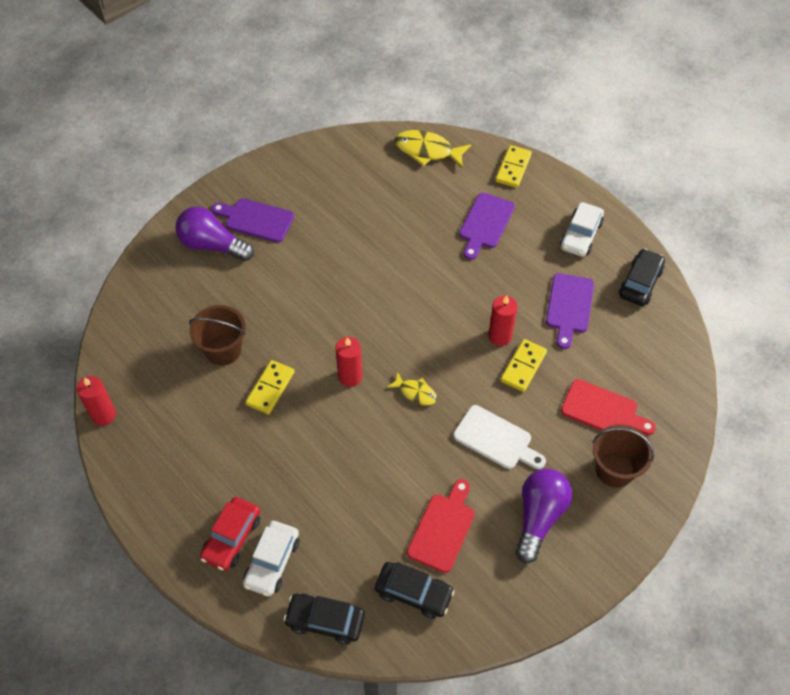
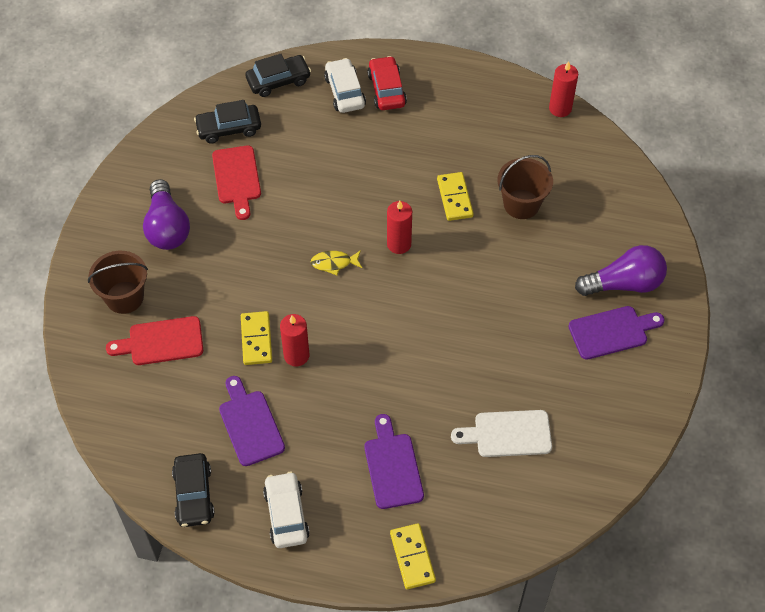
camera: 145 degrees right, 0 degrees up
(427, 151) = (519, 520): yellow fish -> none
(496, 439) = (239, 265): white cutting board -> white cutting board (508, 434)

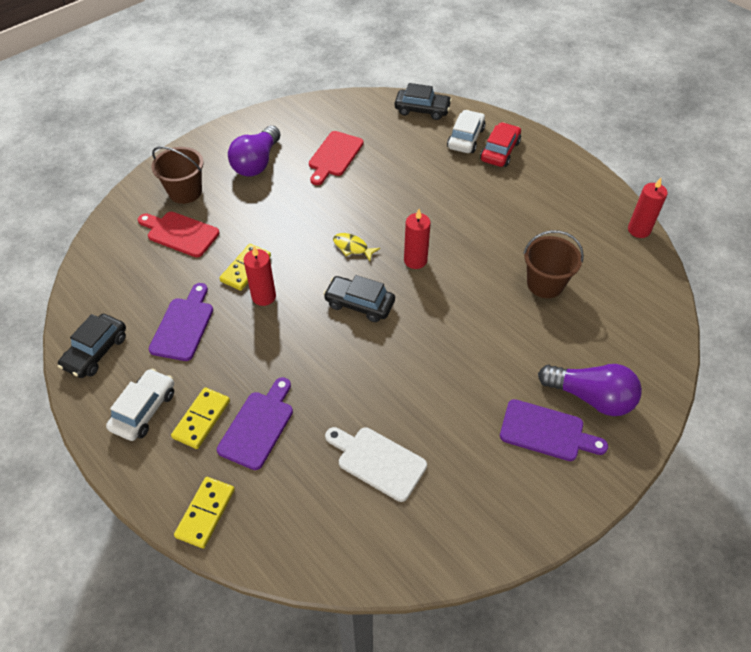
camera: 35 degrees right, 5 degrees down
(229, 128) = (358, 123): black car -> black car (359, 304)
(454, 198) = (490, 250): yellow domino -> yellow domino (201, 419)

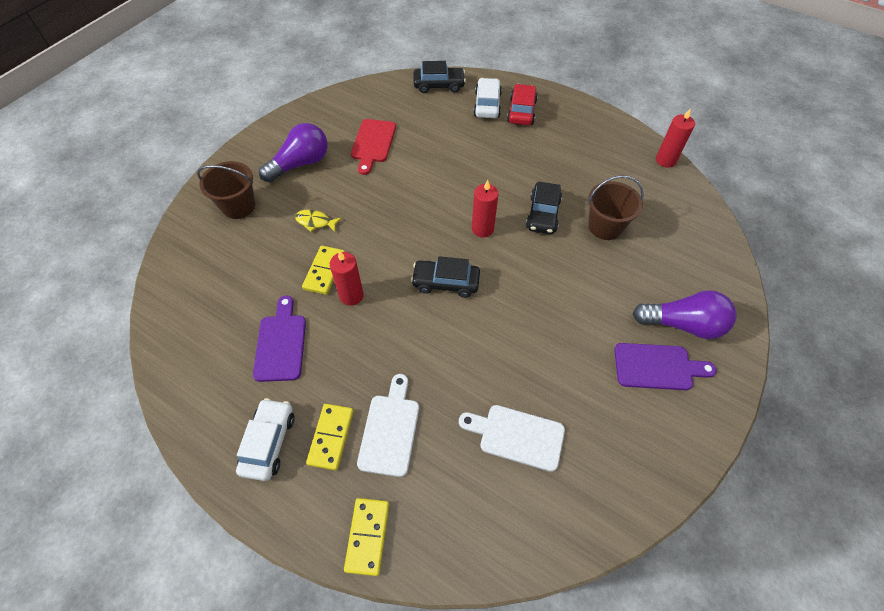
camera: 15 degrees left, 5 degrees up
(96, 352) = (198, 392): black car -> black car (543, 214)
(180, 233) = (247, 249): red cutting board -> none
(257, 163) = (300, 164): purple light bulb -> purple light bulb turned 135 degrees counterclockwise
(258, 426) = (390, 430): purple cutting board -> white cutting board
(352, 247) = (420, 228): yellow fish -> yellow fish (315, 222)

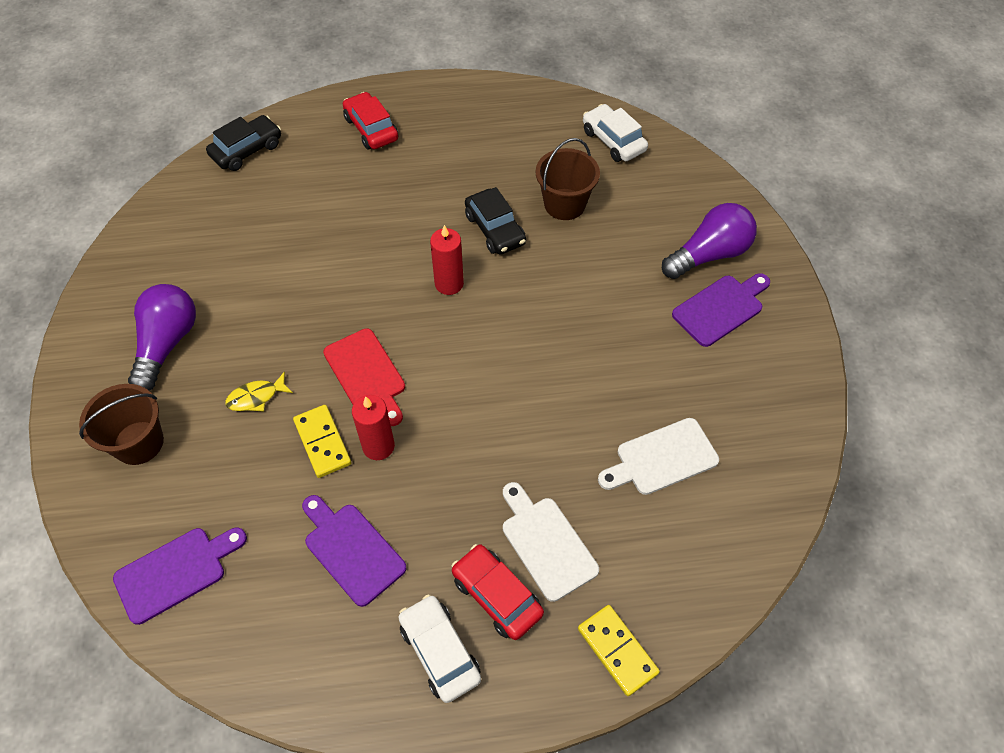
camera: 40 degrees left, 0 degrees up
(189, 286) = (175, 572): none -> purple cutting board
(331, 437) = (497, 596): yellow domino -> red car
(373, 143) = (234, 265): red cutting board -> red cutting board (366, 374)
(445, 282) = (464, 364): black car -> none
(487, 105) = (326, 142): white car -> white car (613, 141)
(665, 160) = (562, 100): red candle -> none

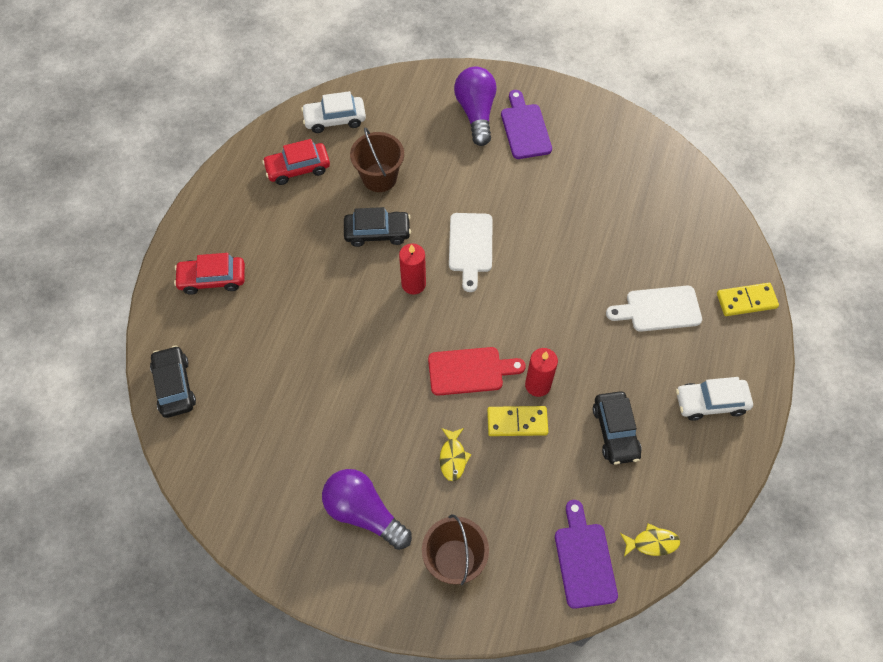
camera: 65 degrees left, 5 degrees up
(220, 641) = (652, 542): none -> yellow fish
(352, 550) = (615, 431): purple cutting board -> black car
(497, 596) = (684, 353): red car -> red car (298, 168)
(662, 458) = (625, 216): white cutting board -> white cutting board (470, 246)

